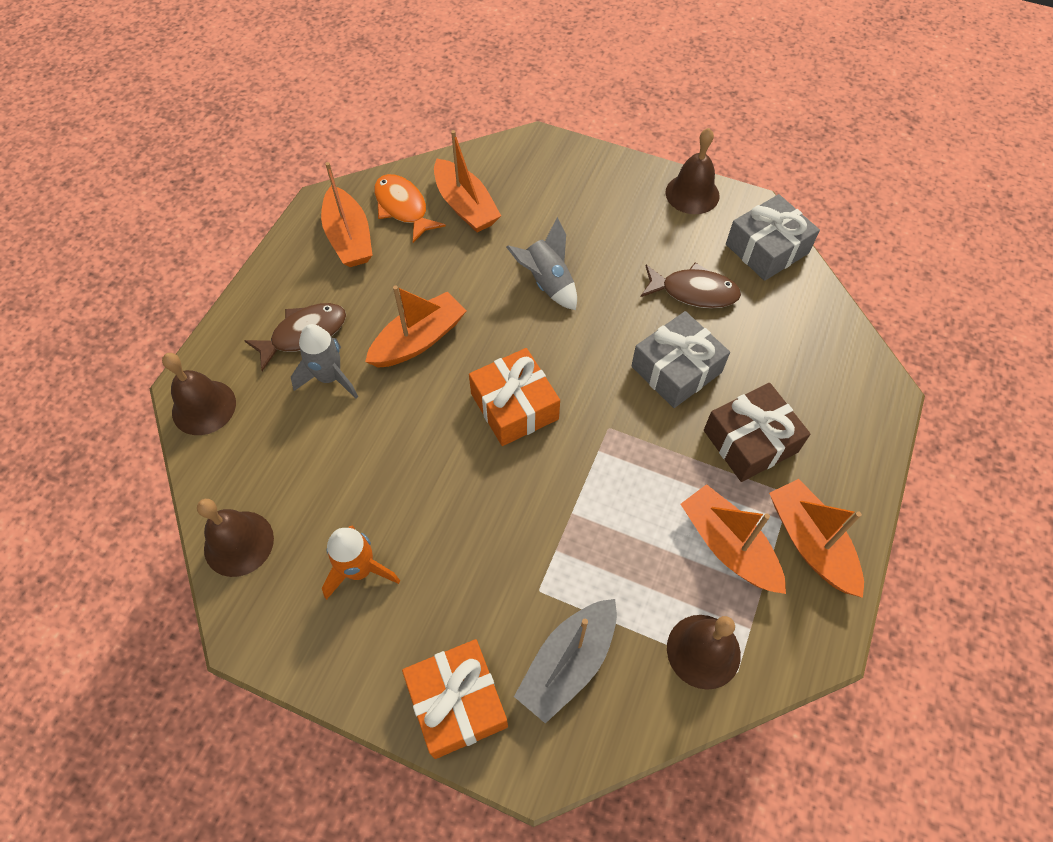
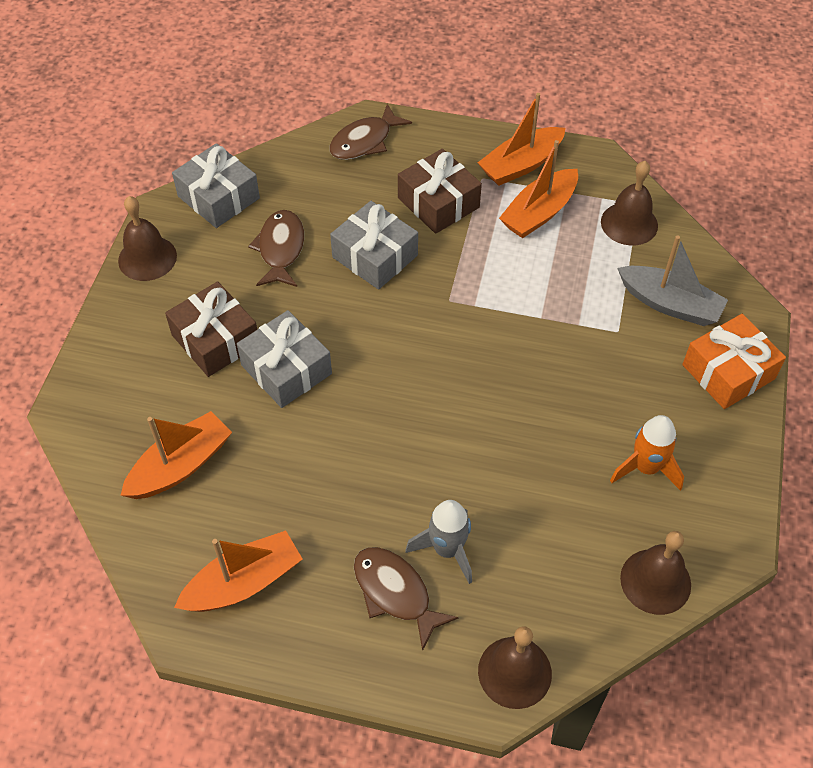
camera: 100 degrees left, 5 degrees down
(403, 208) = (188, 533): orange fish -> none
(418, 340) = (382, 474): orange boat -> none
(514, 406) = (444, 375): orange gift -> none
(547, 283) = (286, 369): grey rocket -> grey gift
(590, 235) = (215, 340): none -> brown gift
(850, 383) = (364, 141): none -> brown fish

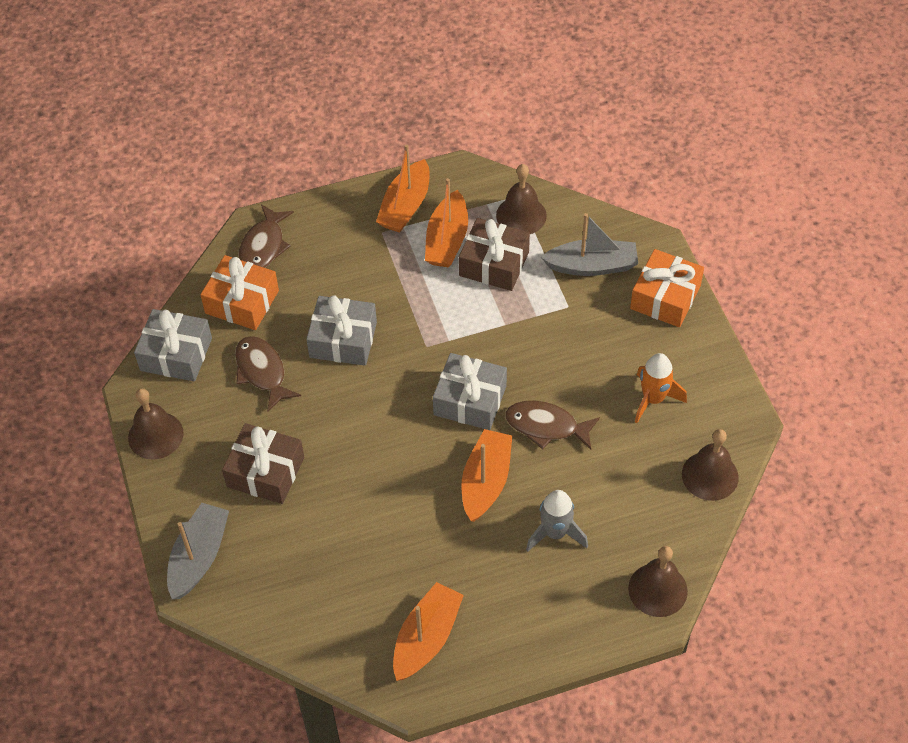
camera: 30 degrees left, 0 degrees up
(99, 385) = (199, 557): none -> grey boat
(180, 466) = (313, 582): orange boat -> orange boat (486, 482)
(286, 369) = (340, 465): grey gift -> grey gift (470, 400)
(309, 180) = (242, 302): none -> orange gift
(395, 593) = (540, 583): brown fish -> brown fish (546, 426)
(438, 202) = (362, 270): brown gift -> brown gift (494, 264)

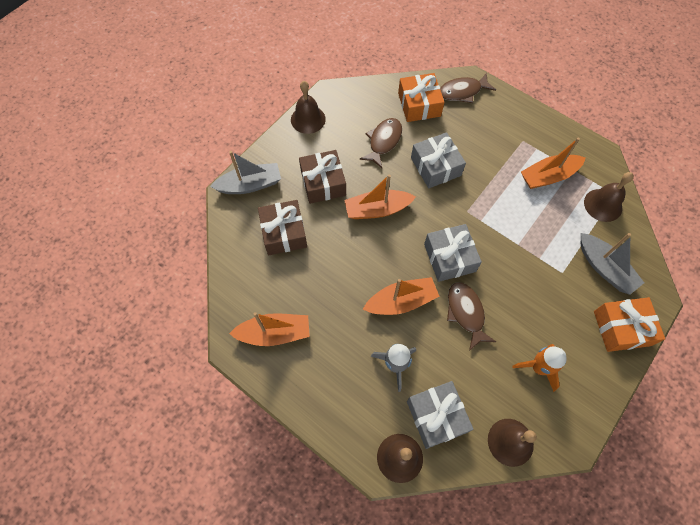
camera: 55 degrees right, 10 degrees up
(176, 354) = (363, 97): grey gift -> grey gift (436, 416)
(405, 206) = (551, 141): orange boat -> orange boat (377, 209)
(494, 264) = (555, 211): brown gift -> brown gift (284, 233)

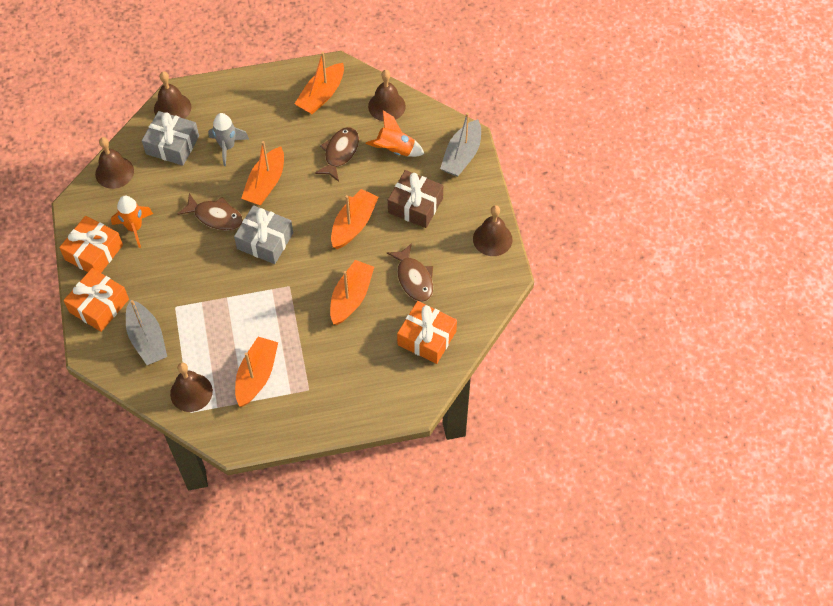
camera: 130 degrees right, 5 degrees down
(244, 272) = (386, 106): none -> brown bell
(284, 233) = (395, 150): brown gift -> orange rocket
(435, 166) = (351, 297): grey gift -> orange boat
(462, 92) = (407, 387): brown fish -> brown fish (340, 153)
(590, 379) = (94, 252): none -> orange gift
(604, 268) = (147, 339): grey boat -> grey boat turned 120 degrees counterclockwise

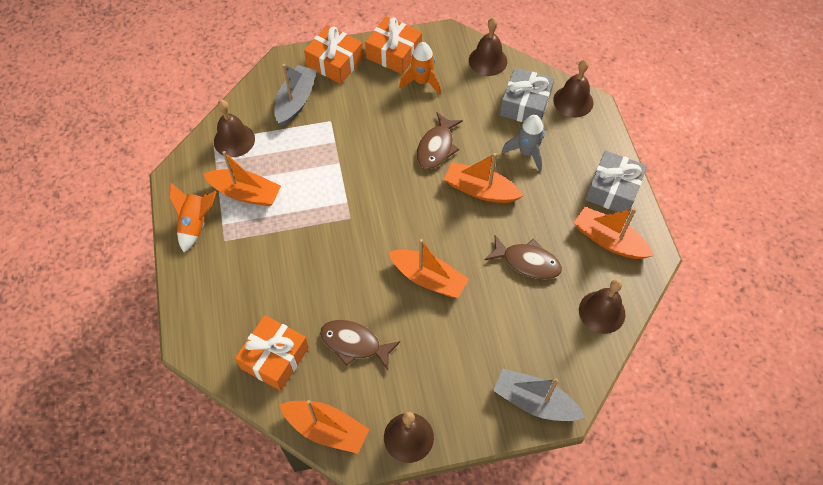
camera: 90 degrees right, 0 degrees up
(147, 339) = (296, 101): grey boat -> grey boat turned 135 degrees clockwise
(265, 241) = (406, 193): grey gift -> grey gift (613, 190)
(351, 297) = (332, 278): orange boat -> orange boat (326, 429)
(395, 150) = (536, 322): orange rocket -> orange rocket (196, 224)
(414, 278) = (354, 344): brown fish -> brown fish turned 45 degrees clockwise
(415, 205) = (456, 345): brown gift -> none

